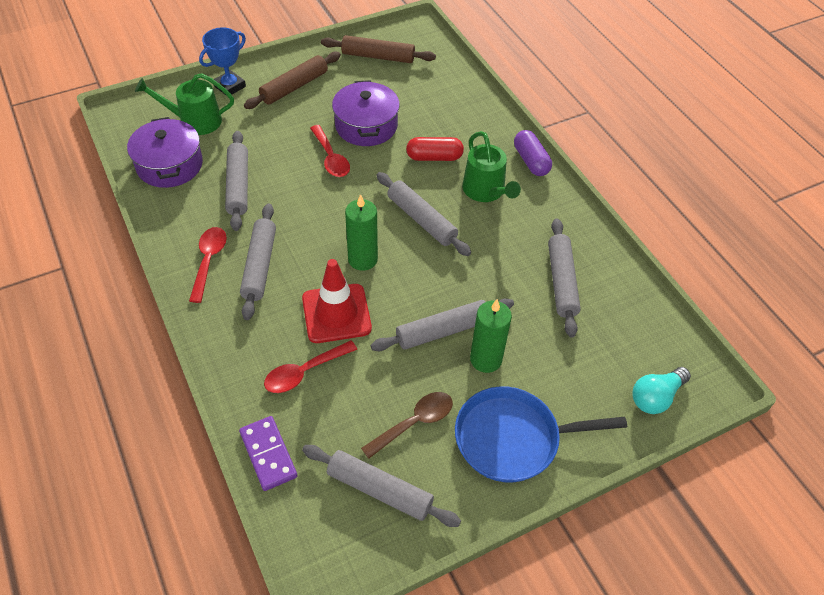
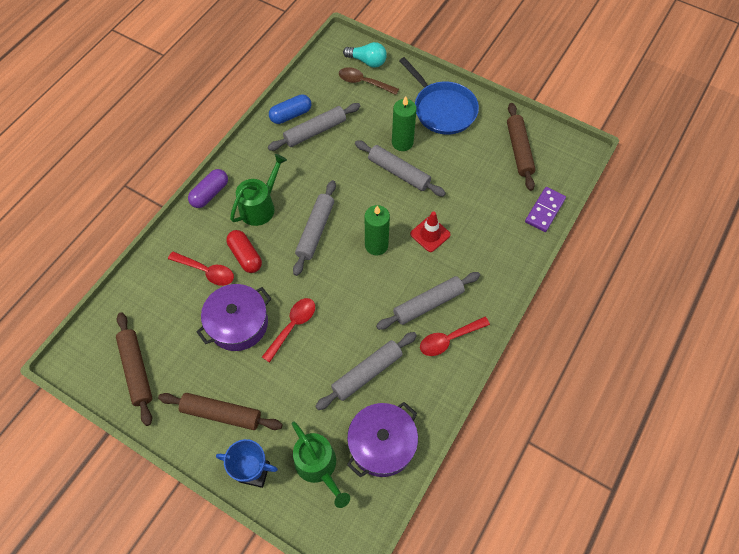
camera: 120 degrees left, 10 degrees up
(304, 372) = (483, 225): red spoon -> red spoon (206, 271)
(336, 313) = (430, 234): red traffic cone -> red traffic cone, size x0.66
(379, 490) = (519, 150): grey rolling pin -> brown rolling pin
(414, 423) = (469, 155): brown spoon -> brown spoon (363, 82)
(602, 271) = (291, 115): none -> blue capsule

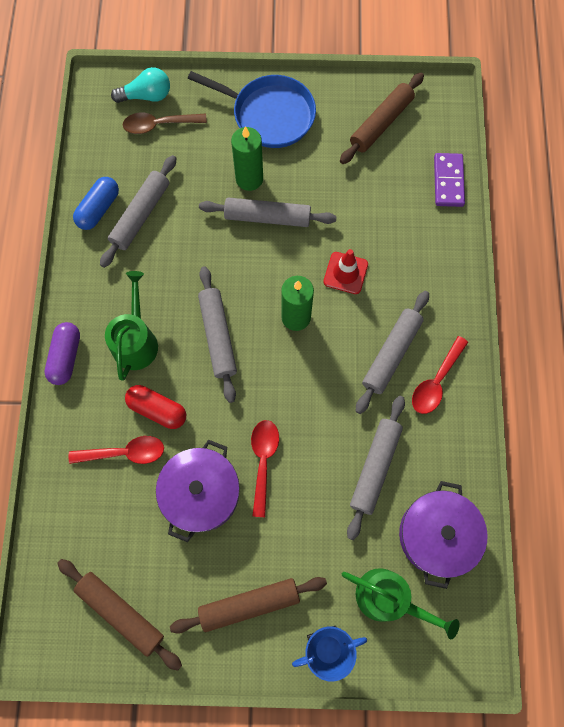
camera: 30 degrees left, 10 degrees up
(519, 150) = (381, 123): brown rolling pin -> brown rolling pin turned 75 degrees clockwise

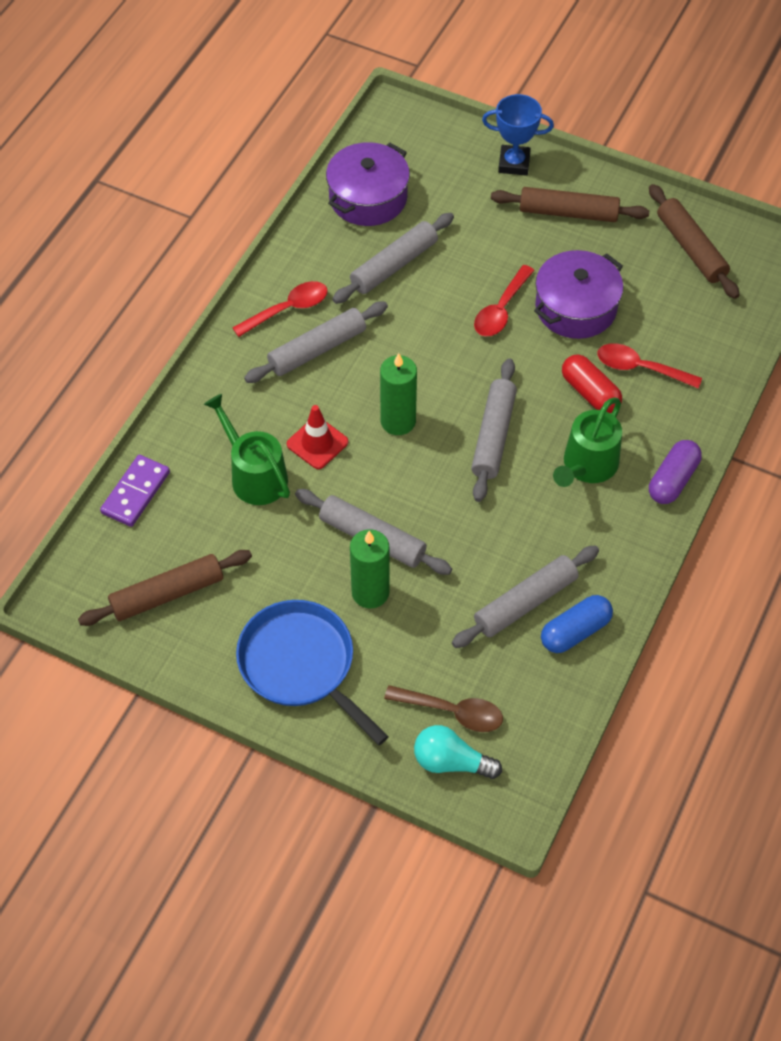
camera: 155 degrees left, 15 degrees down
(387, 598) = (440, 173): green watering can -> green watering can (255, 475)

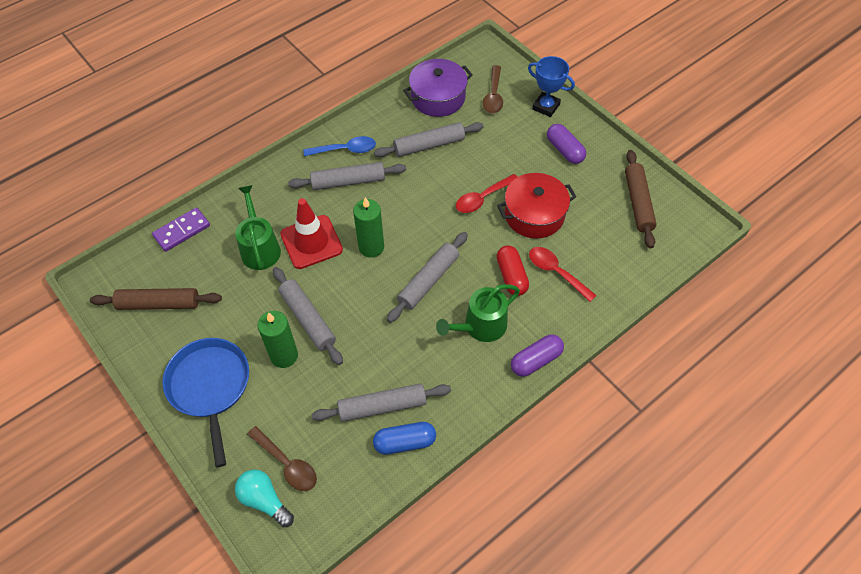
camera: 25 degrees right, 0 degrees up
(288, 309) = (345, 150): red spoon -> blue spoon
(317, 443) = (311, 242): red traffic cone -> red traffic cone, size x1.52
(439, 171) = (493, 96): none -> brown spoon
(568, 213) = (565, 150): brown rolling pin -> purple capsule
(576, 307) = (534, 215): purple pot -> red pot

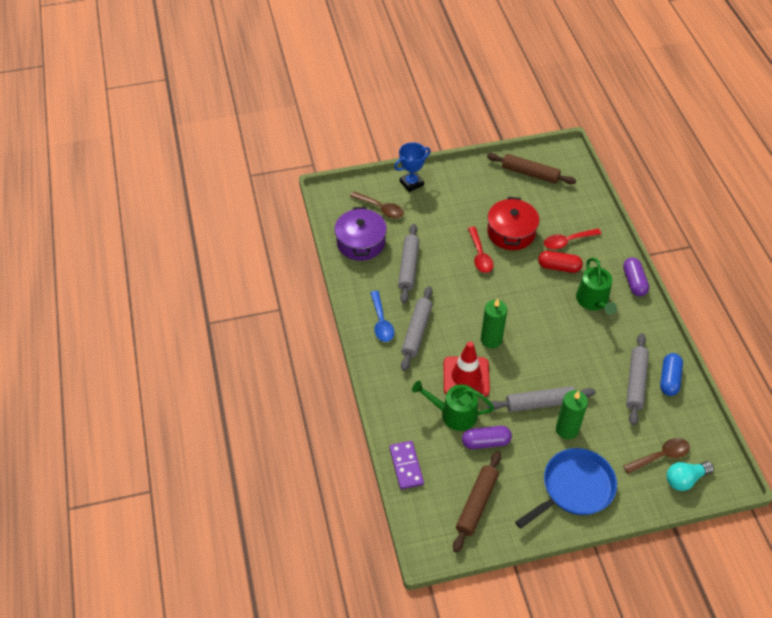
camera: 65 degrees left, 5 degrees down
(210, 387) = (574, 488): blue pan -> blue pan turned 135 degrees clockwise
(345, 150) = (381, 322): blue spoon -> blue spoon turned 150 degrees clockwise
(428, 281) = (540, 316): grey rolling pin -> none
(565, 150) = (460, 191): purple capsule -> purple capsule (486, 442)

